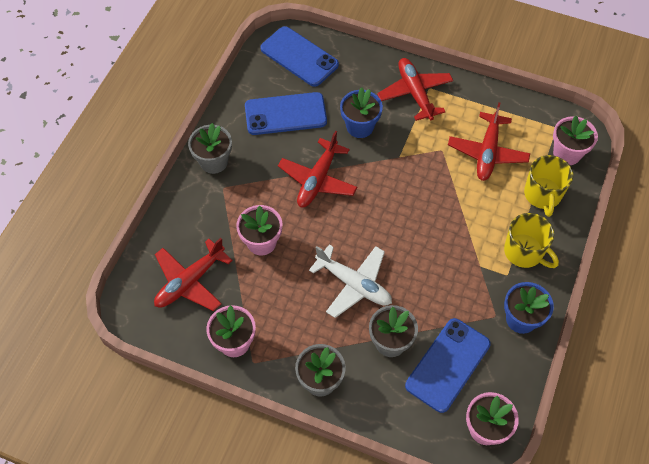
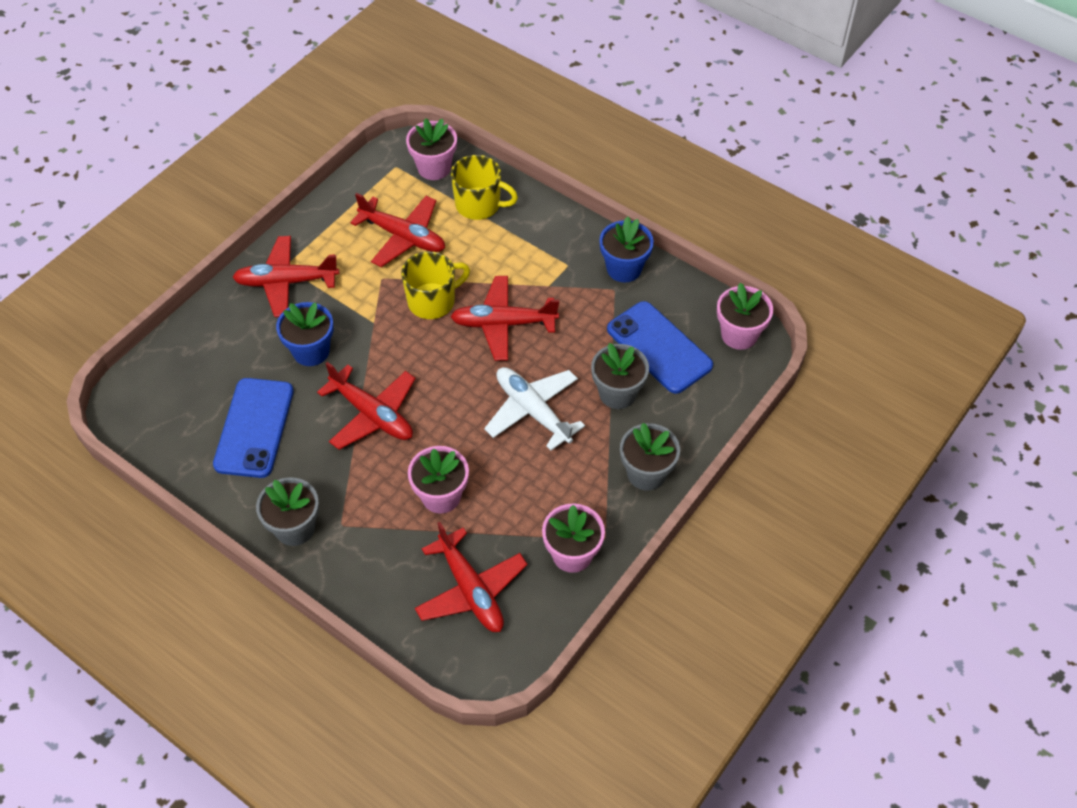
camera: 75 degrees left, 5 degrees down
(299, 57) = (166, 392): blue phone -> none
(354, 284) = (533, 411): white plane -> white plane turned 90 degrees counterclockwise
(429, 243) = (503, 324): none -> red plane
(524, 252) = (545, 242): yellow mug -> yellow mug (432, 301)

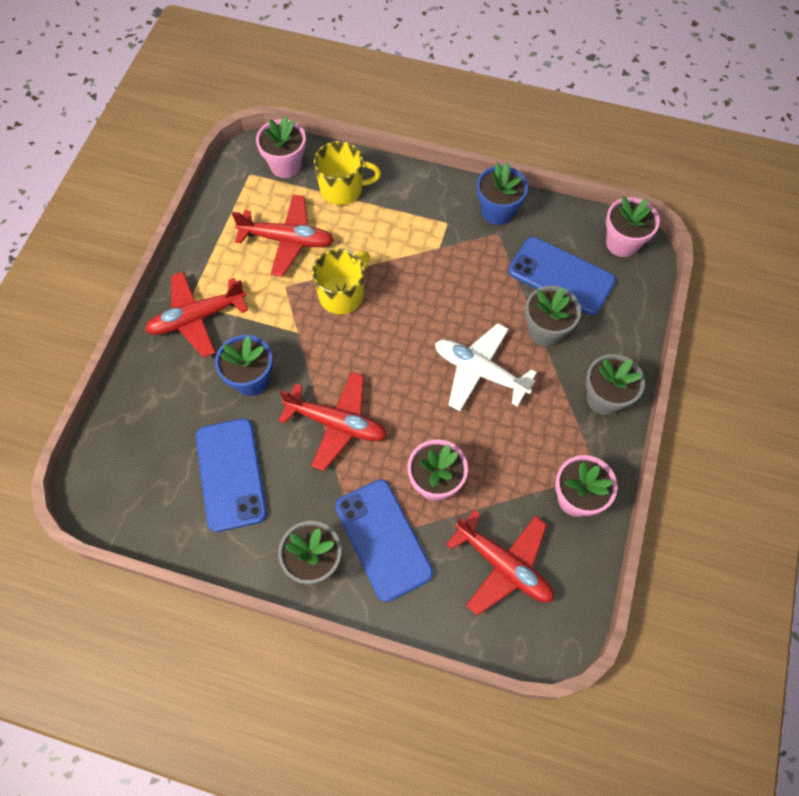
camera: 20 degrees left, 10 degrees up
(368, 529) = (383, 539): none -> blue phone
(503, 324) = (416, 296): red plane -> none

